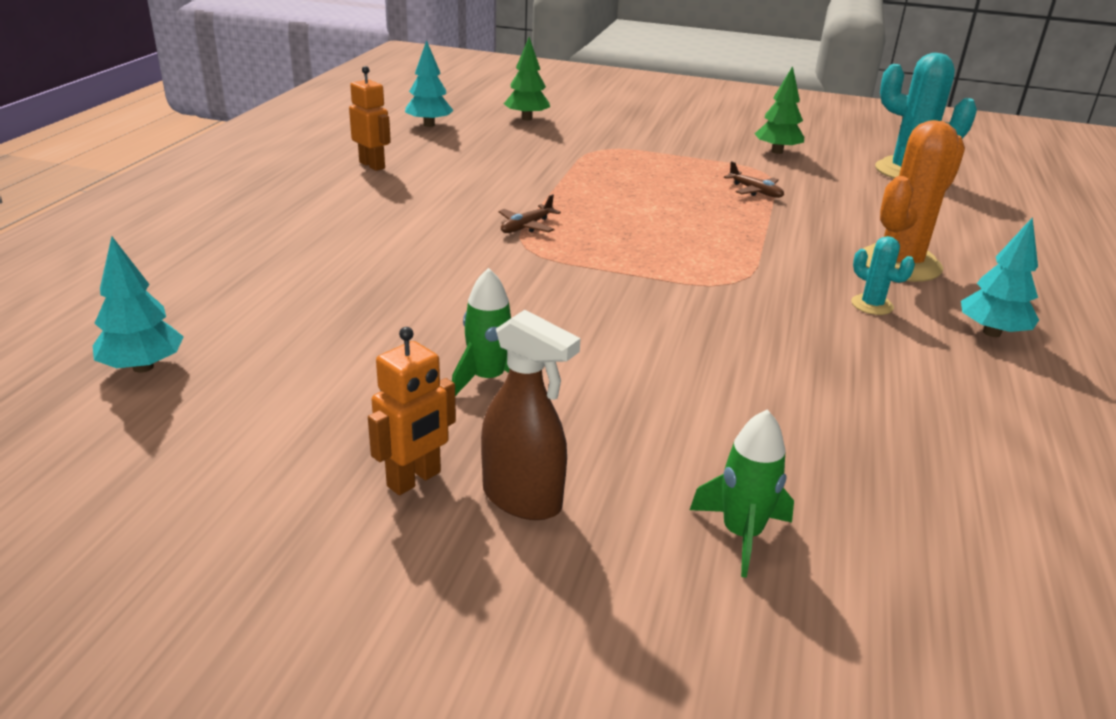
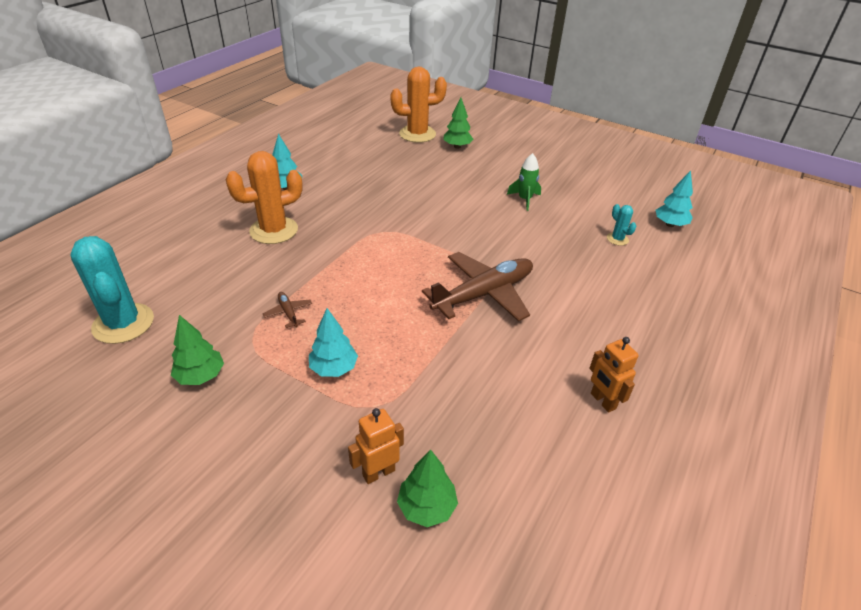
camera: 165 degrees left, 10 degrees up
(414, 479) = (553, 172): orange robot -> orange robot (378, 472)
(429, 125) = (551, 501): turquoise tree -> turquoise tree (334, 368)
(522, 499) = (519, 163): brown spray bottle -> none
(527, 226) = (483, 294): brown plane -> brown plane, size x2.45
(741, 534) = (457, 146): green rocket -> green tree
(872, 305) = (324, 208): turquoise cactus -> turquoise cactus (617, 239)
(908, 571) = (417, 134): none -> orange cactus

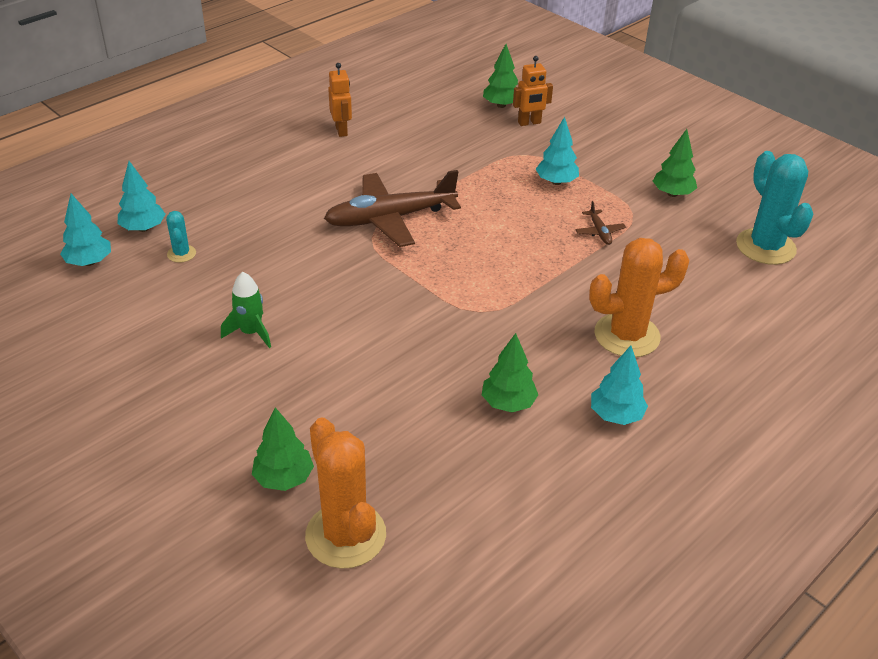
camera: 165 degrees left, 0 degrees up
(352, 186) = (508, 403): none -> green tree
(417, 134) = (345, 535): orange cactus -> orange cactus turned 60 degrees clockwise
(666, 253) = (143, 228): none -> turquoise tree

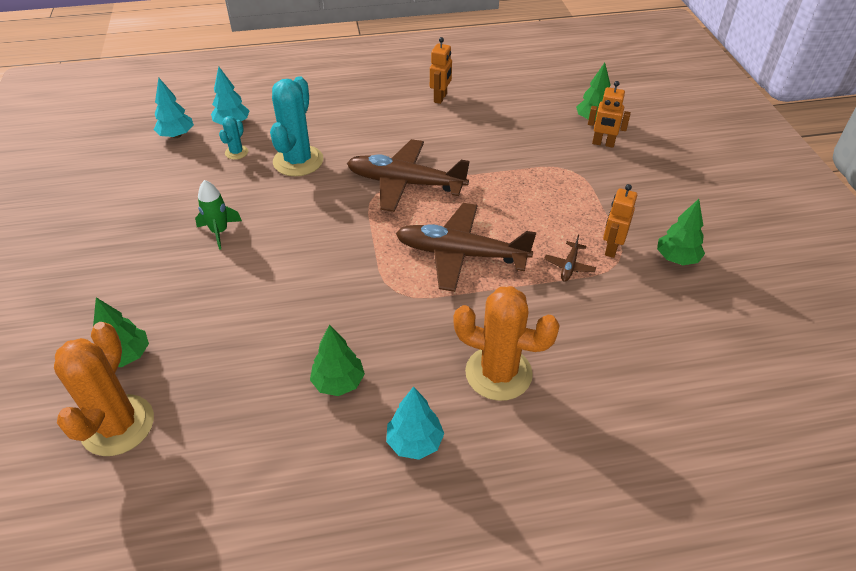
camera: 35 degrees right, 5 degrees up
(504, 258) = (461, 254): none -> brown plane
(556, 182) = (575, 205): turquoise tree -> none
(618, 205) = (611, 248): none -> orange robot
(765, 247) = (724, 351): turquoise cactus -> turquoise cactus (298, 161)

